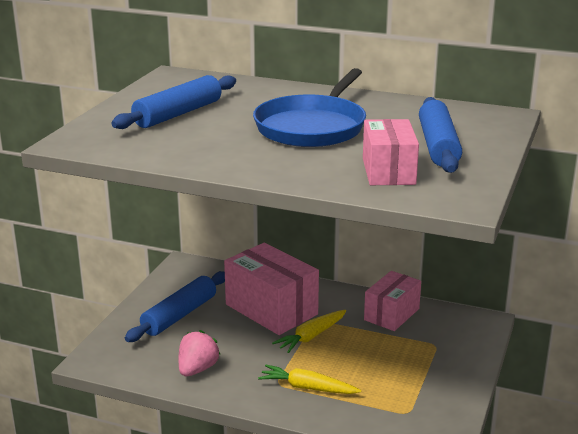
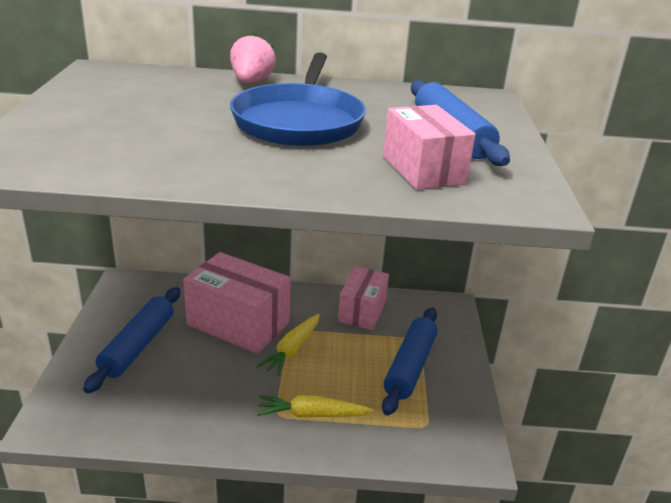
camera: 20 degrees left, 5 degrees up
(178, 114) = (126, 115): blue rolling pin -> blue rolling pin (410, 367)
(197, 369) = (180, 413): pink strawberry -> pink strawberry (251, 82)

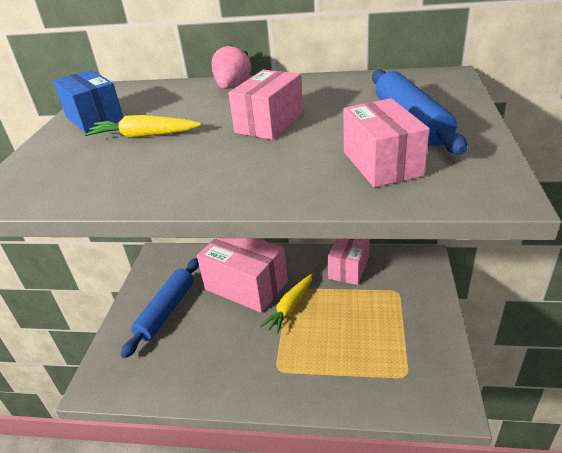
camera: 10 degrees right, 5 degrees up
(89, 97) = (94, 118): none -> blue box
(299, 121) = (269, 123): blue pan -> pink box
(312, 414) = (306, 368): yellow carrot -> yellow carrot (144, 136)
(410, 367) = (390, 318): blue rolling pin -> none

